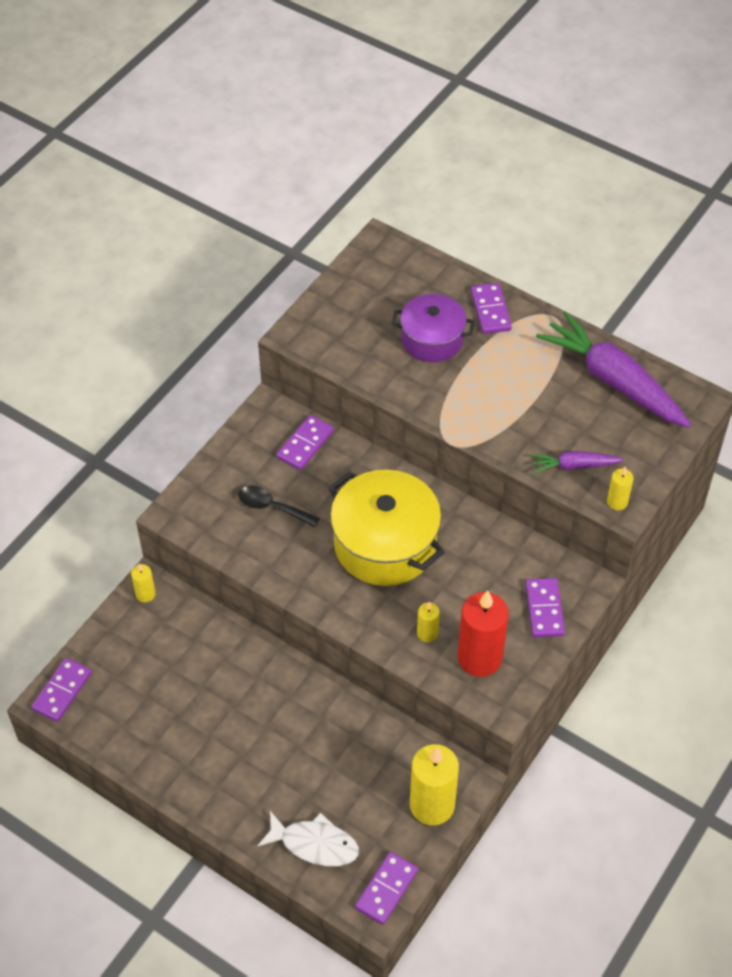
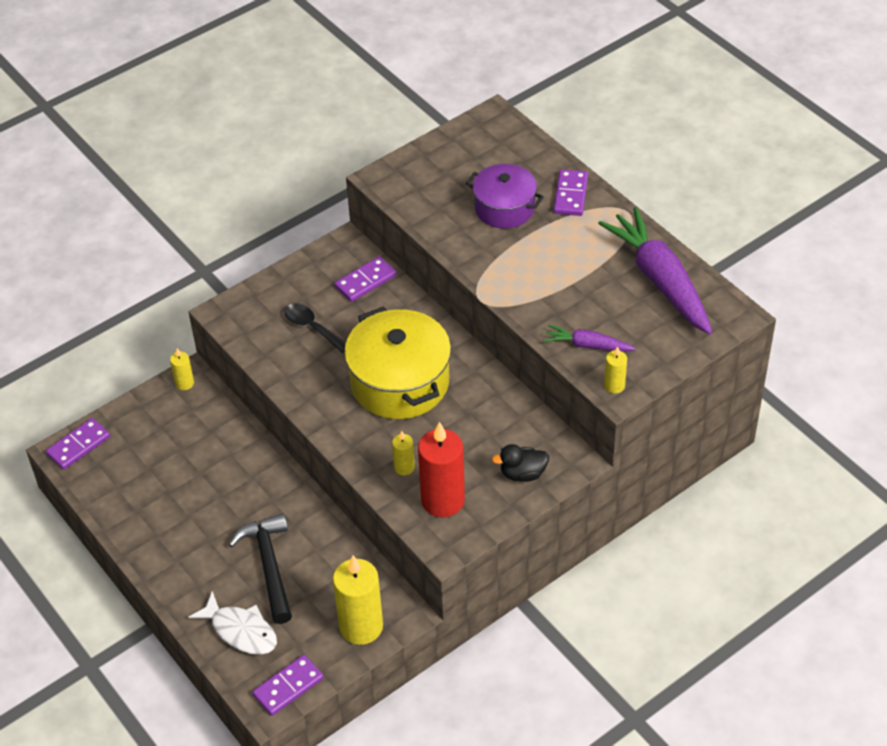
camera: 20 degrees right, 5 degrees down
(314, 767) = (269, 566): none -> black hammer
(544, 609) = (522, 474): purple domino -> black duck

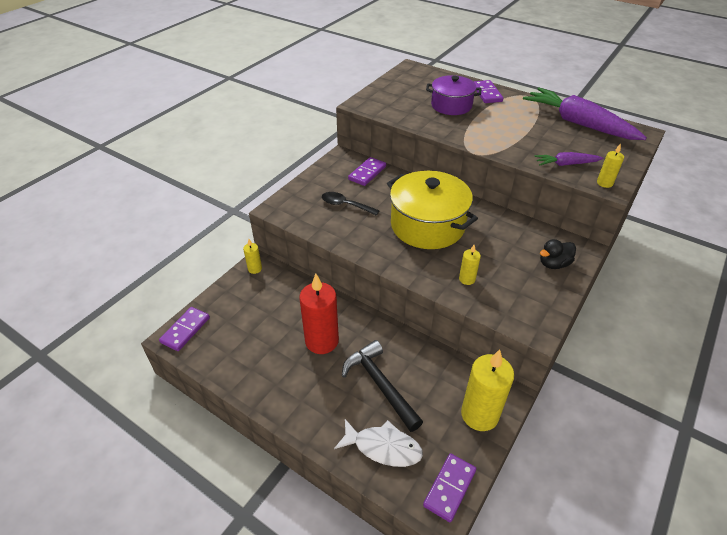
camera: 20 degrees left, 5 degrees down
(443, 500) = (511, 295): red candle -> red candle (322, 341)

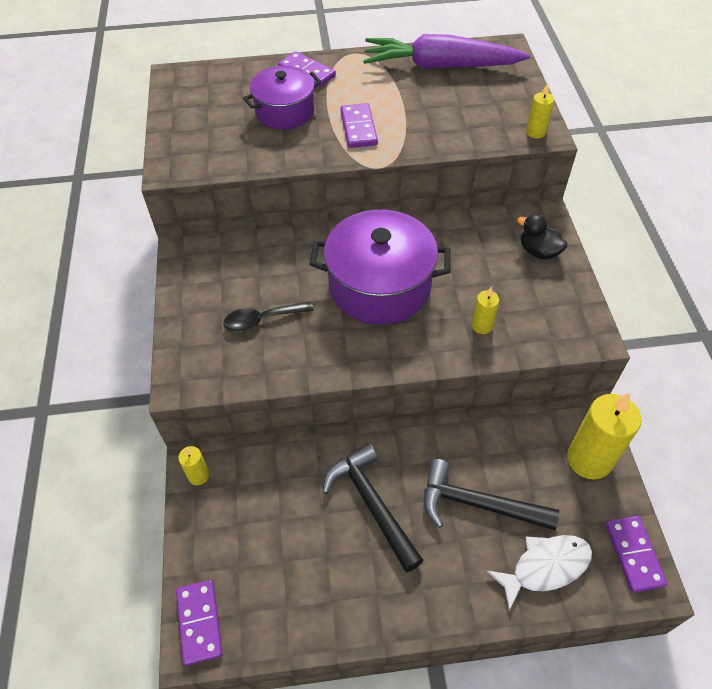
camera: 40 degrees left, 10 degrees up
(322, 341) = (372, 504): red candle -> black hammer
(367, 173) = (241, 258): purple domino -> purple domino (358, 128)
(427, 225) = (380, 286): yellow pot -> purple pot
(553, 264) = (538, 251): black duck -> black duck turned 105 degrees clockwise
(566, 164) = (480, 129): purple carrot -> none

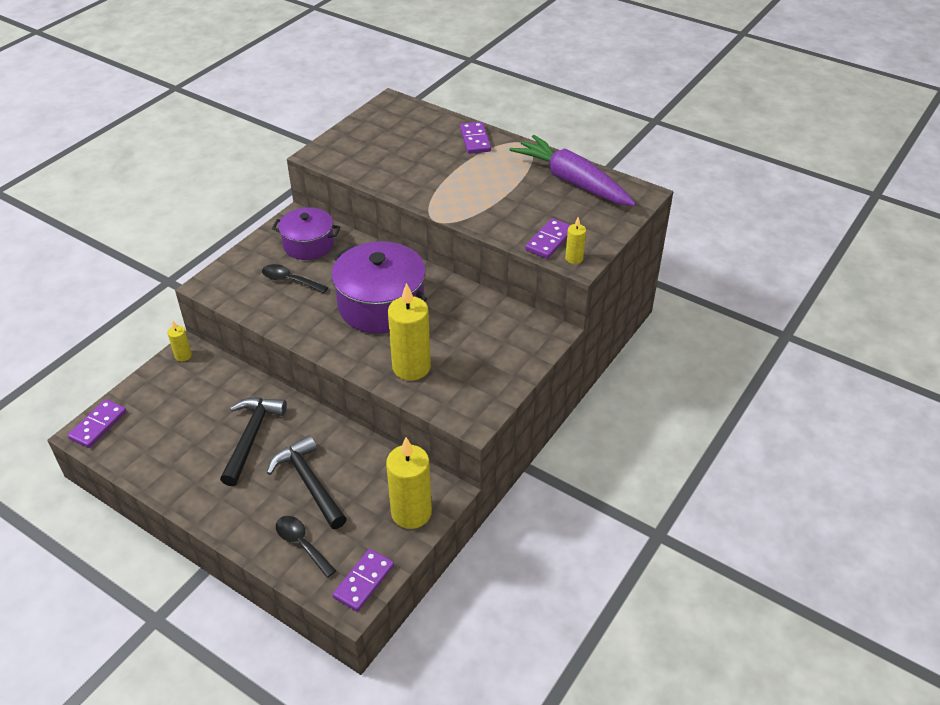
camera: 40 degrees right, 10 degrees down
(285, 111) = (427, 157): purple pot -> purple pot (308, 245)
(358, 128) = (458, 191): purple domino -> purple domino (549, 241)
(482, 326) = (411, 367): yellow candle -> yellow candle, size x2.09
(538, 251) = (513, 350): black duck -> none
(545, 567) = (302, 544): white fish -> black spoon

